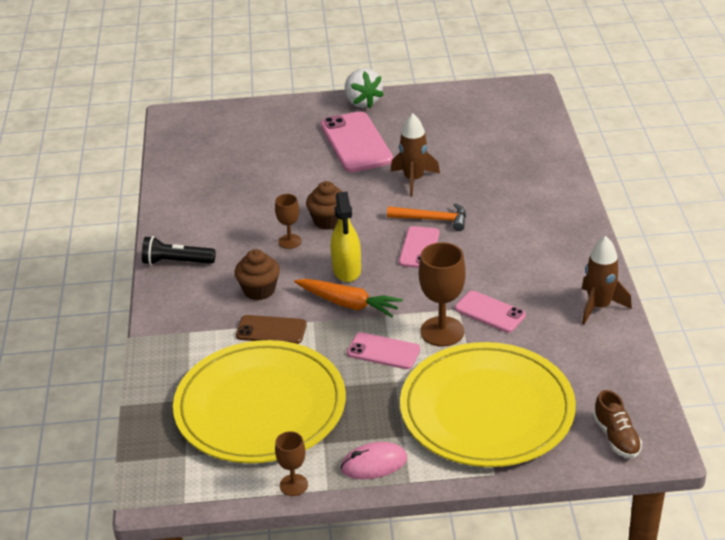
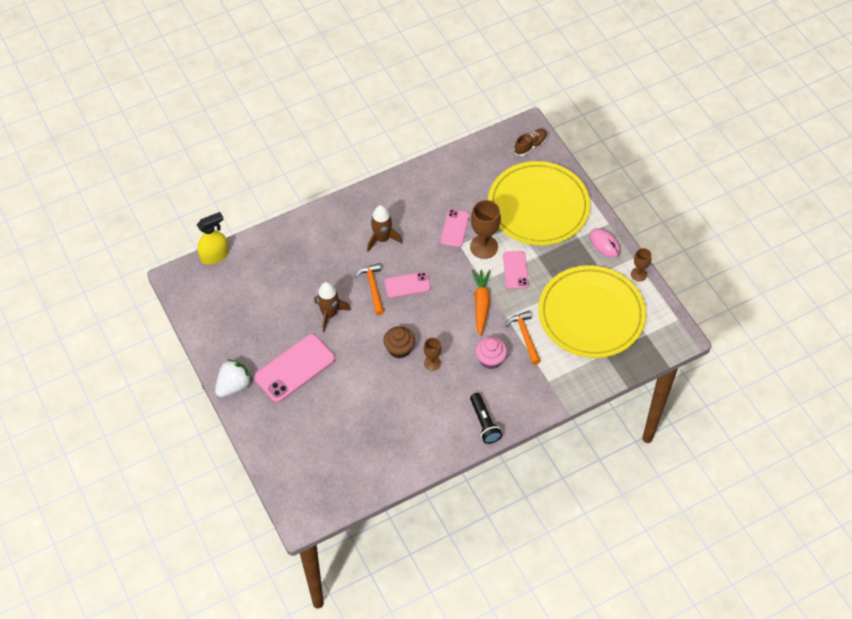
camera: 115 degrees left, 20 degrees up
(259, 290) = (490, 359): brown cupcake -> pink cupcake
(271, 330) = (525, 336): brown phone -> orange hammer
(347, 270) = (448, 317): yellow spray bottle -> yellow spray bottle (214, 255)
(599, 306) = (425, 177): brown rocket -> brown rocket (382, 239)

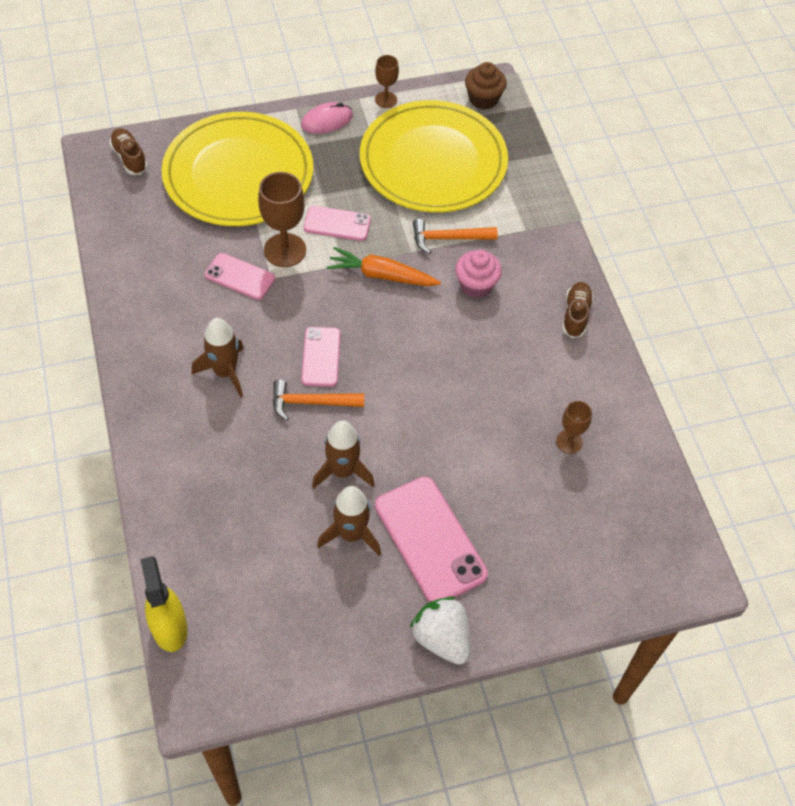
camera: 80 degrees left, 0 degrees up
(289, 327) = (351, 534): none -> brown rocket
(399, 349) = (430, 390): brown cupcake -> brown cupcake (483, 99)
(432, 363) = (465, 354): brown goblet -> brown goblet (569, 442)
(484, 423) = (575, 315): black flashlight -> brown shoe

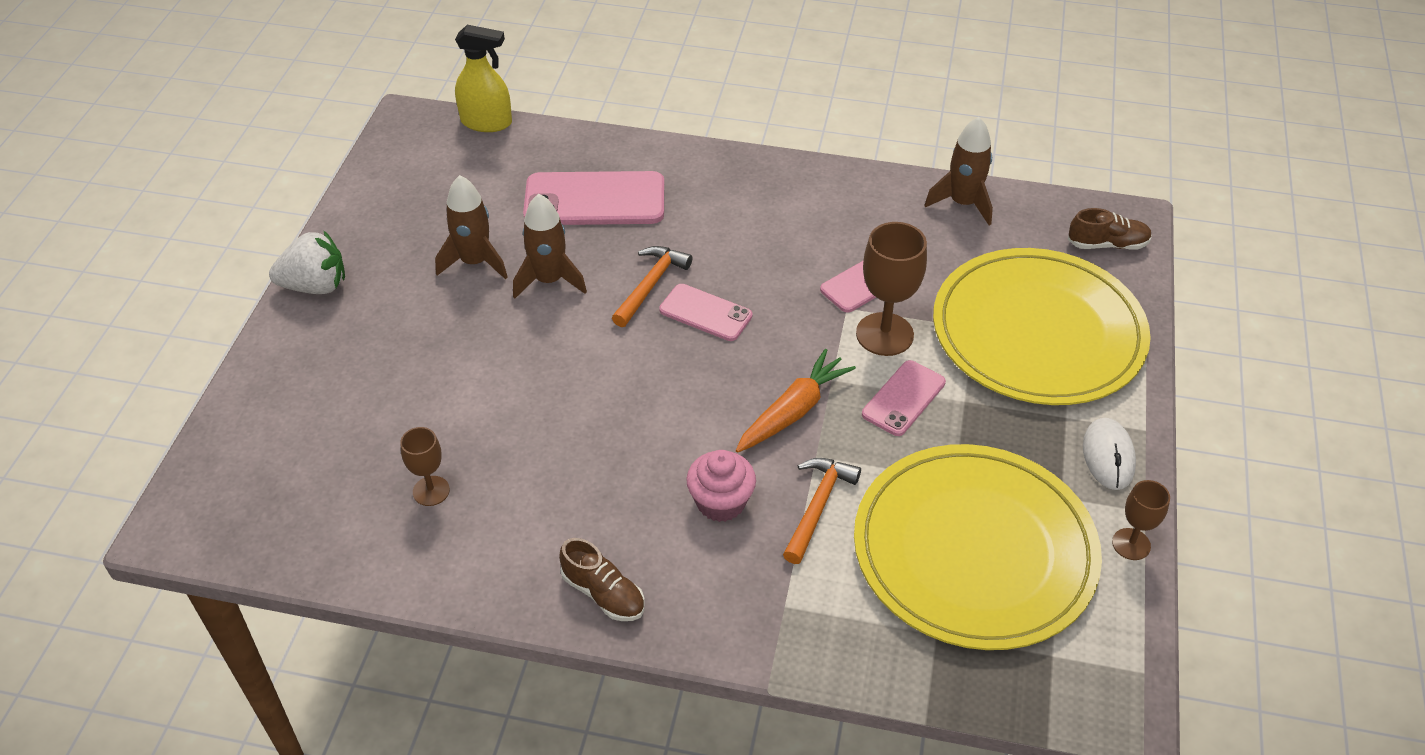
camera: 120 degrees right, 10 degrees down
(225, 372) = (736, 232): brown rocket -> brown rocket (963, 203)
(327, 120) = (1108, 456): pink mouse -> white mouse
(430, 540) = (419, 317): pink phone -> pink phone (594, 200)
(483, 99) = (1089, 680): brown cupcake -> none

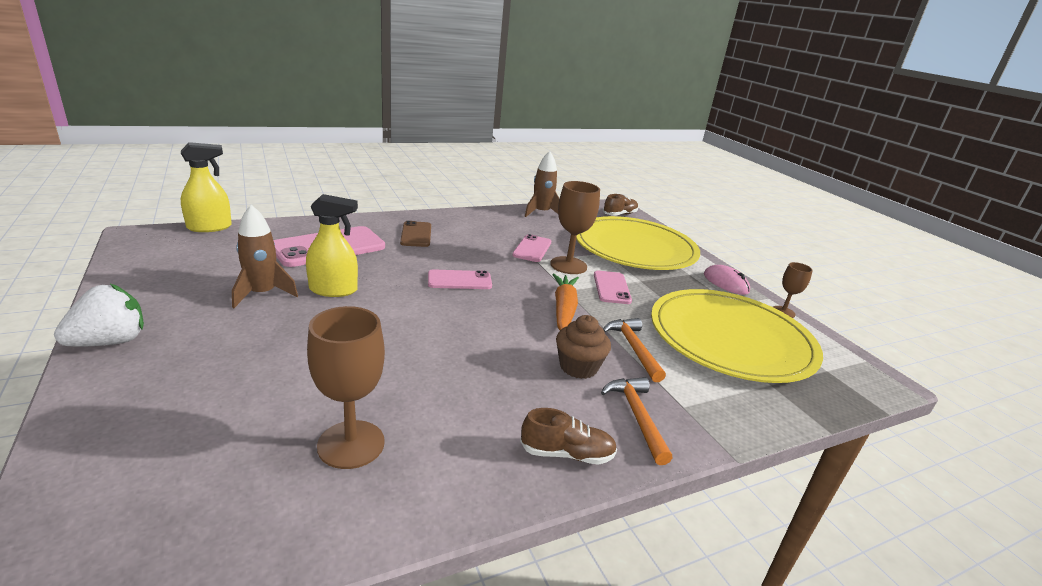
camera: 40 degrees left, 20 degrees down
(431, 491) = (351, 444): brown goblet -> brown goblet, size x1.74
(549, 280) = (333, 290): brown rocket -> yellow spray bottle
(650, 285) = (409, 276): orange hammer -> orange hammer (637, 416)
(721, 502) = (578, 367): pink cupcake -> brown cupcake
(722, 204) = (416, 234): none -> brown phone
(1108, 456) = (725, 283): white mouse -> pink mouse

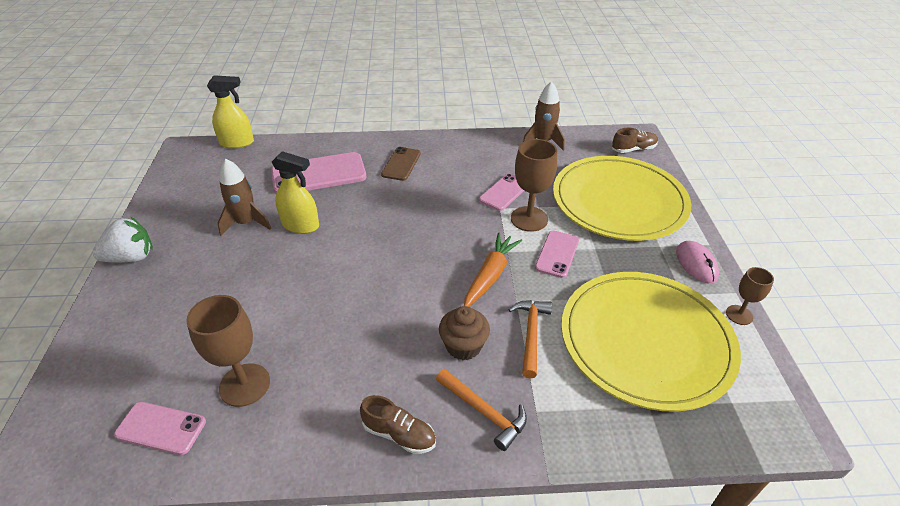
camera: 25 degrees right, 15 degrees up
(459, 280) = (411, 226): pink phone -> pink phone (161, 428)
(637, 416) = (484, 411): orange hammer -> orange hammer turned 120 degrees clockwise

